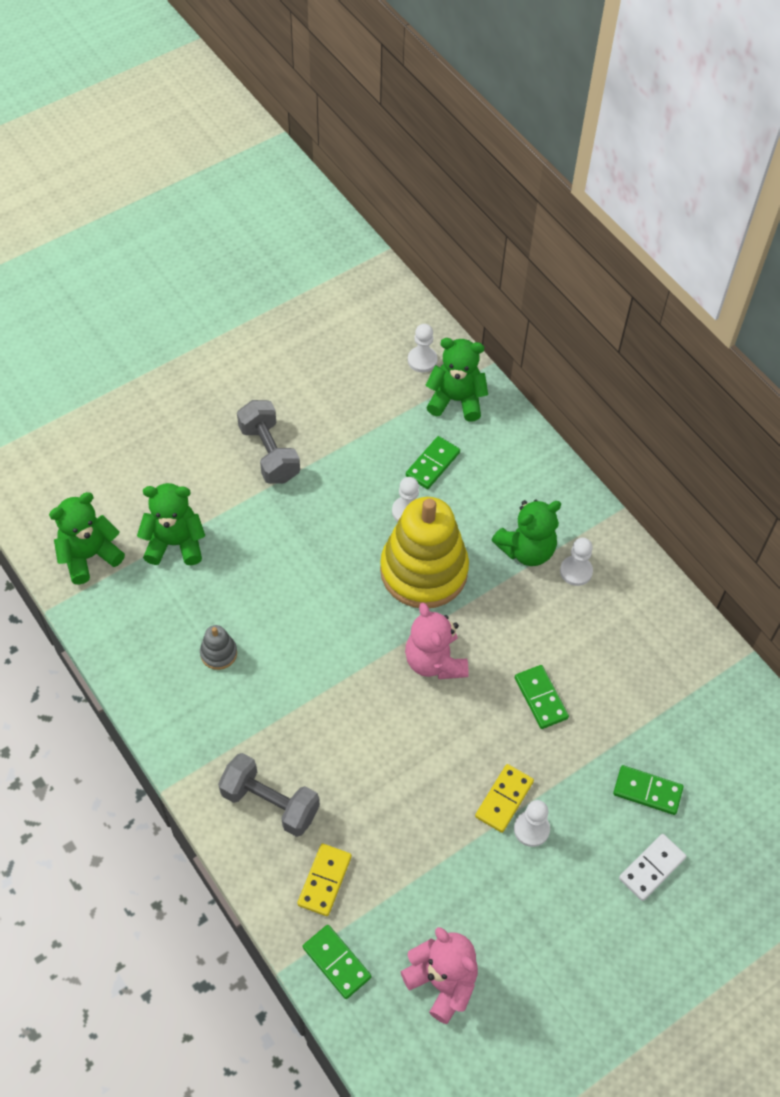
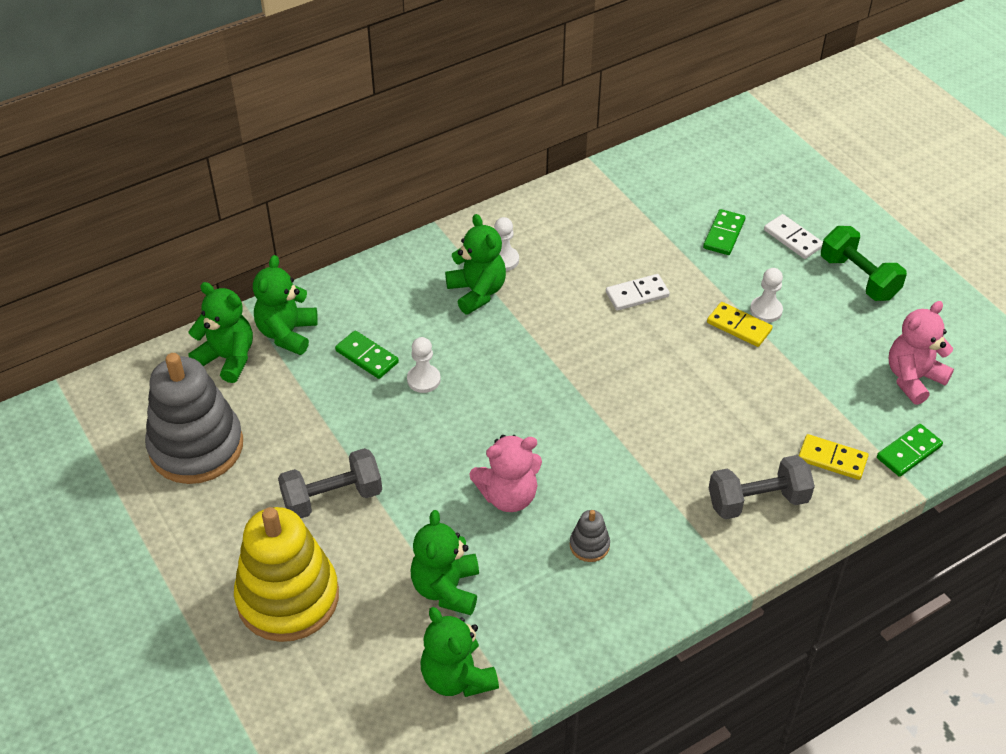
camera: 85 degrees left, 10 degrees down
(270, 803) = (757, 501): grey dumbbell -> grey dumbbell turned 45 degrees clockwise
(321, 352) = (196, 447): none -> grey stacking toy
(422, 360) = (228, 358): white pawn -> green teddy bear
(424, 571) = (496, 370): yellow stacking toy -> yellow stacking toy (288, 598)
(434, 661) = (599, 367): pink teddy bear -> pink teddy bear (508, 496)
(541, 698) = (637, 294): green domino -> white domino
(596, 938) = (858, 278): none -> green dumbbell

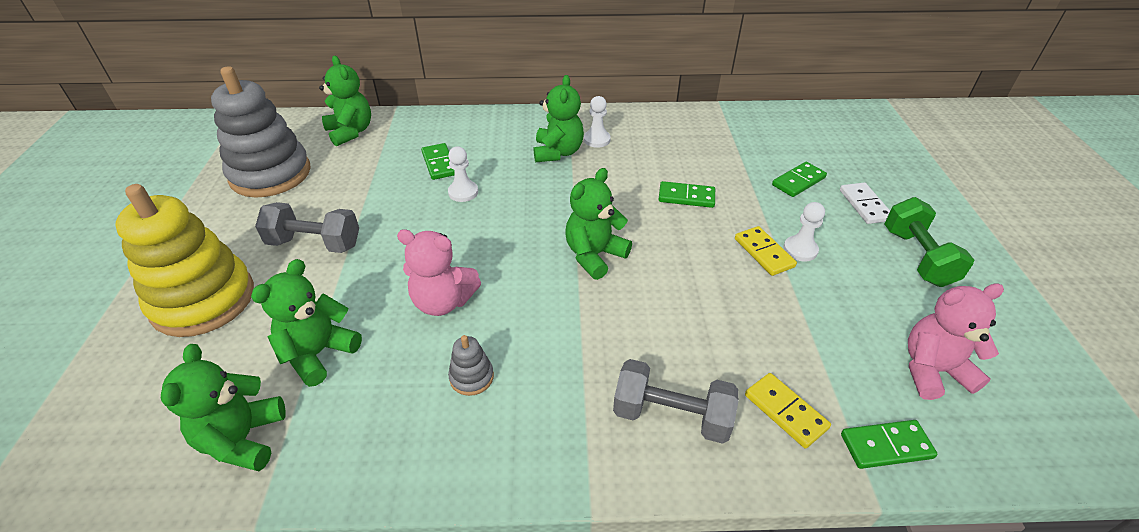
camera: 30 degrees right, 5 degrees down
(287, 333) = (403, 132): green teddy bear -> green teddy bear (594, 255)
(637, 294) = (686, 197): white domino -> green domino

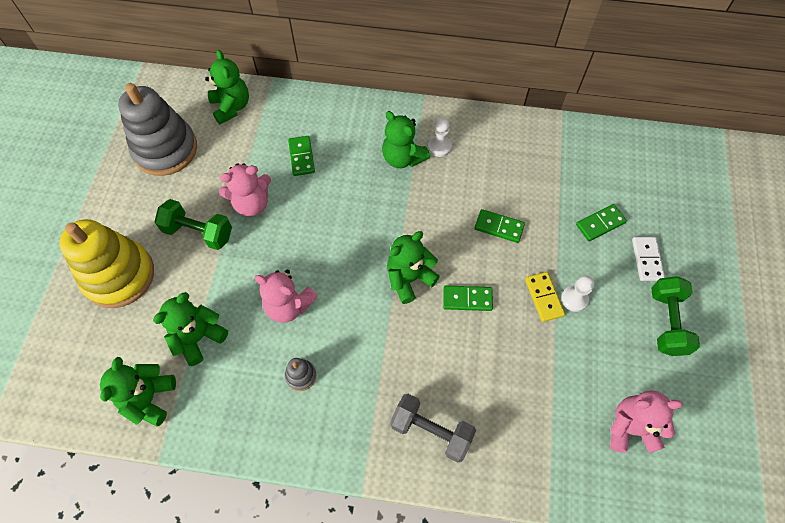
camera: 10 degrees right, 20 degrees up
(315, 243) = (198, 232): grey dumbbell -> green dumbbell
(382, 209) = (251, 203): none -> pink teddy bear
(463, 192) = (317, 194): white pawn -> none
(558, 152) = (403, 158): green teddy bear -> green teddy bear turned 120 degrees clockwise
(785, 411) = (511, 442): yellow domino -> none
(886, 446) = (570, 480): green domino -> green domino (467, 299)

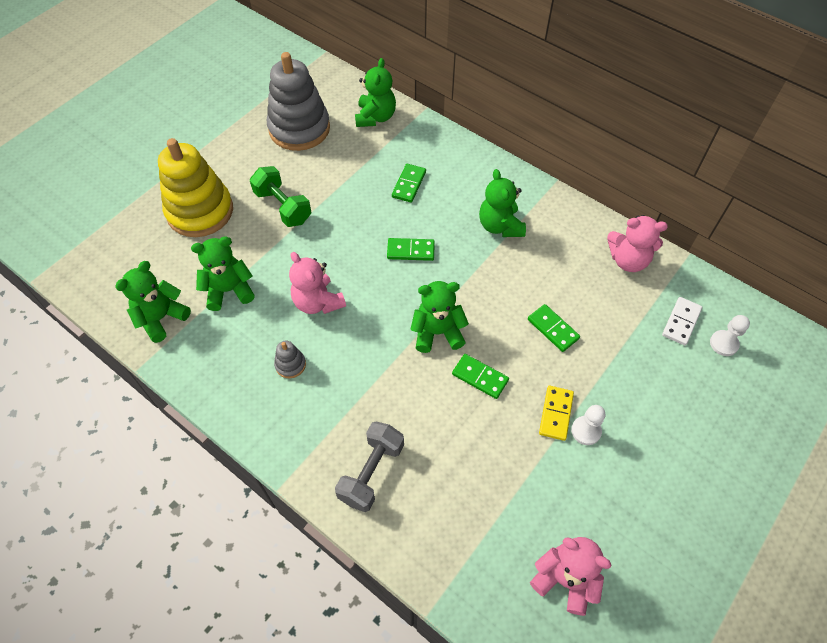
camera: 30 degrees right, 5 degrees down
(251, 203) = (341, 204): pink teddy bear -> pink teddy bear (628, 260)
(431, 431) = (371, 472): grey dumbbell -> grey dumbbell turned 60 degrees clockwise
(439, 147) = (541, 231): white pawn -> white pawn (723, 343)
(600, 224) = (660, 375): green domino -> green domino (410, 251)
(647, 260) = (688, 433): white domino -> white domino (681, 322)
(667, 322) = (670, 503): green dumbbell -> none

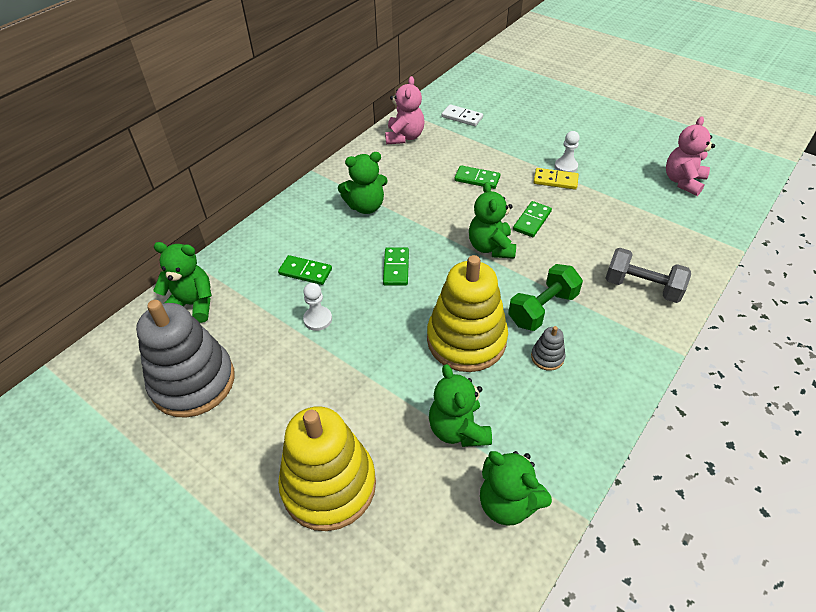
camera: 90 degrees left, 10 degrees down
(283, 207) = (328, 386): green dumbbell -> green dumbbell (542, 309)
(318, 302) = (466, 340): pink teddy bear -> yellow stacking toy
(553, 329) = (477, 179): green domino -> green domino turned 60 degrees clockwise
(723, 343) = (478, 101): white pawn -> white pawn (318, 319)

